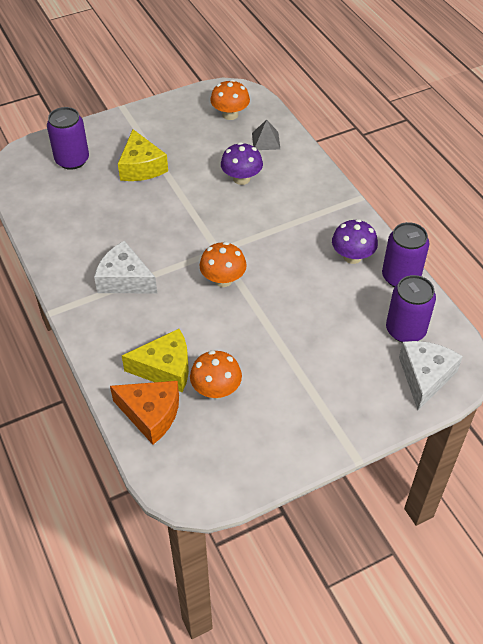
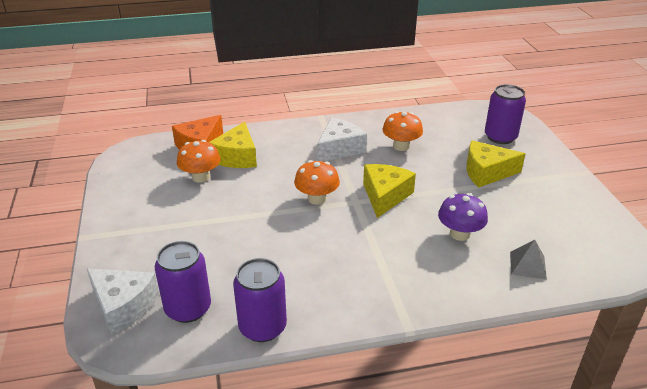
camera: 105 degrees right, 15 degrees down
(202, 231) = (385, 196): none -> yellow cheese
(230, 114) = (580, 244): orange mushroom -> orange mushroom (401, 146)
(352, 256) = (311, 294): purple mushroom -> none

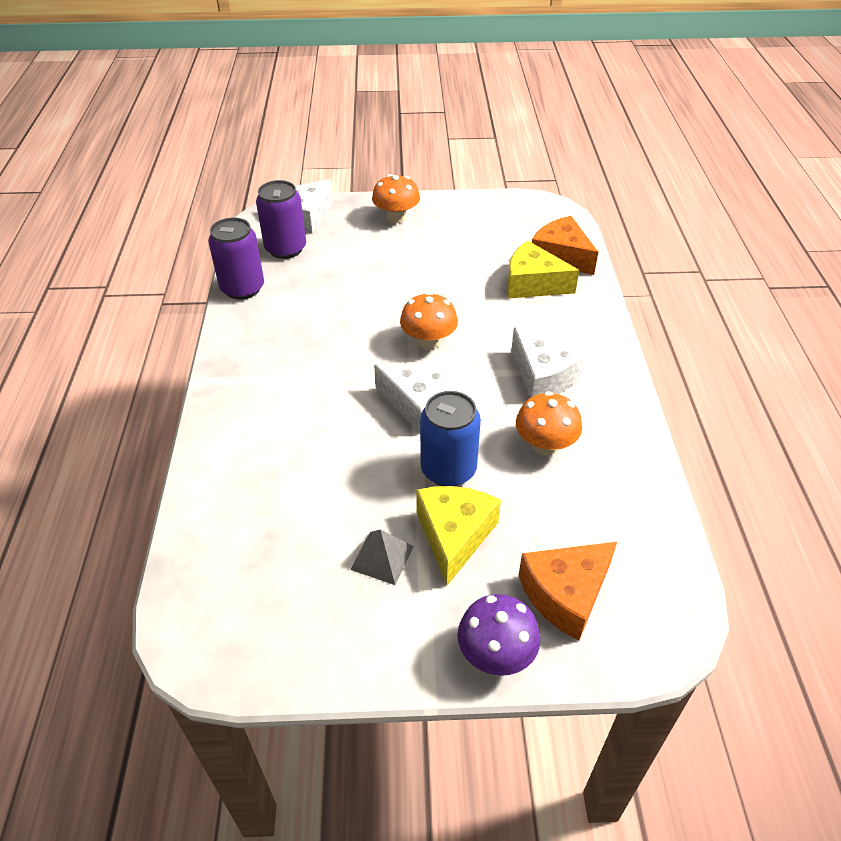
camera: 100 degrees right, 10 degrees up
(201, 177) = (492, 257): orange mushroom -> orange mushroom (396, 217)
(385, 196) = (419, 403): yellow cheese -> white cheese
(438, 178) = (448, 469): none -> blue can
(459, 234) = (318, 460): purple mushroom -> purple mushroom (496, 654)
(500, 137) = (565, 594): purple can -> orange cheese
(528, 265) = (234, 513): grey pyramid -> grey pyramid (382, 558)

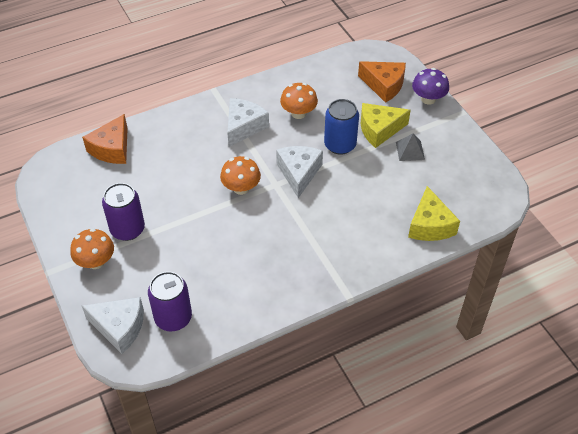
camera: 115 degrees left, 5 degrees up
(242, 288) = (238, 320): purple can -> purple can (127, 229)
(533, 284) = (152, 155): yellow cheese -> yellow cheese (430, 225)

